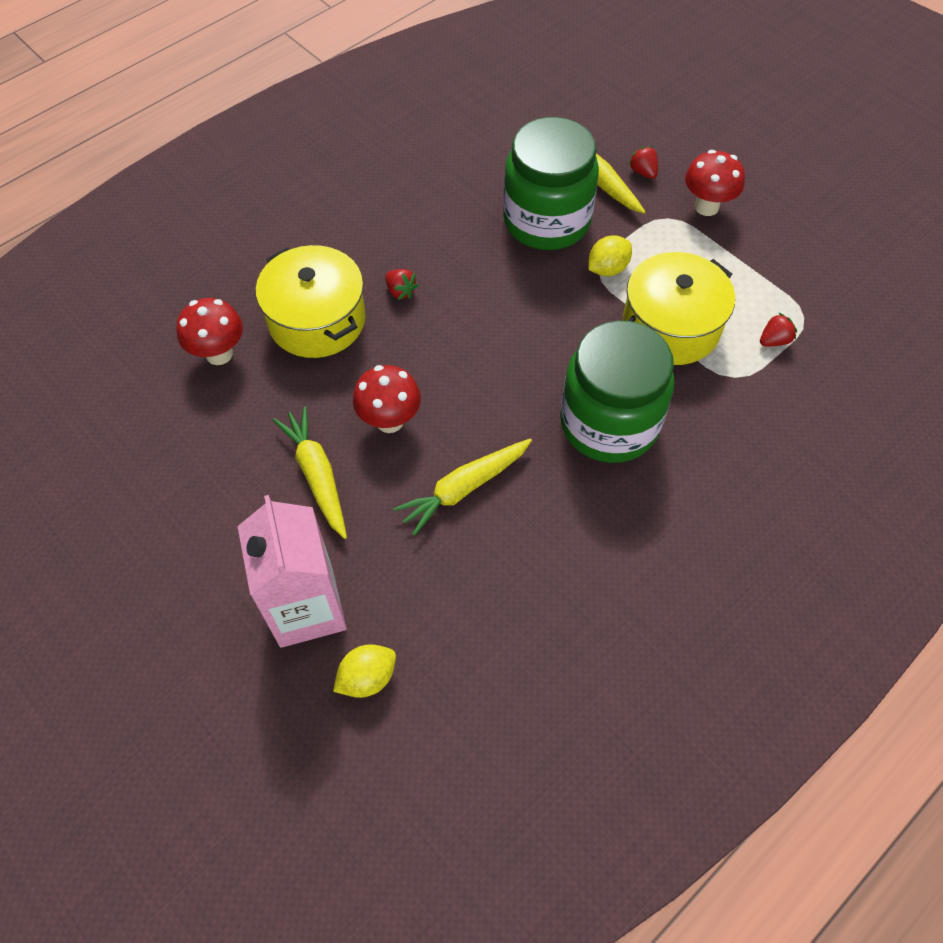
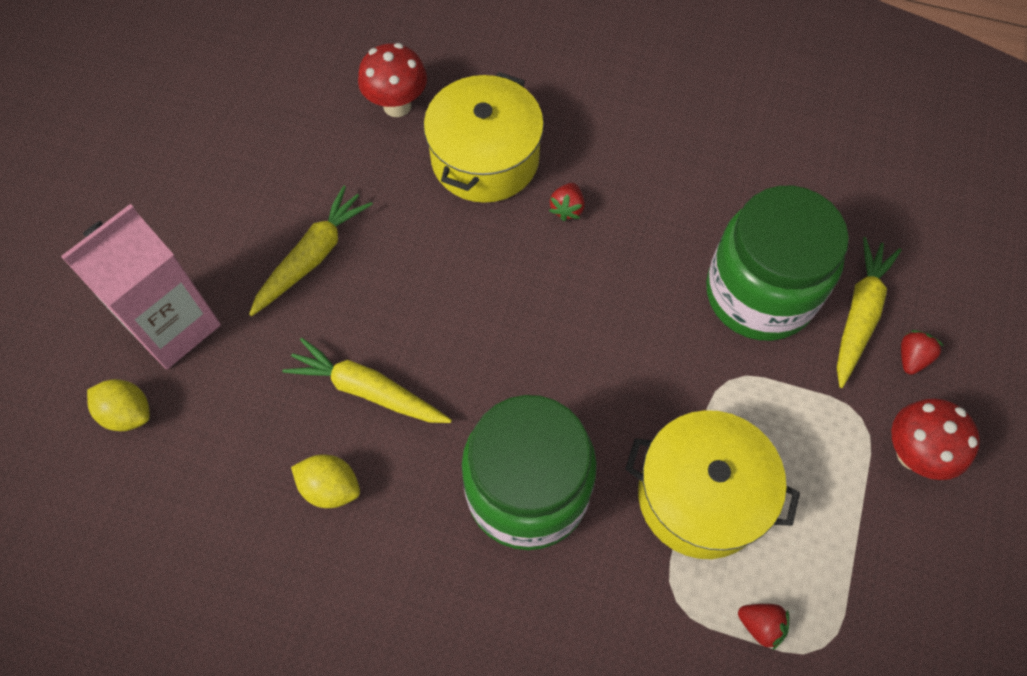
camera: 60 degrees right, 5 degrees up
(390, 421) = (407, 283): red mushroom -> none
(607, 269) = (737, 389): yellow lemon -> yellow lemon (330, 487)

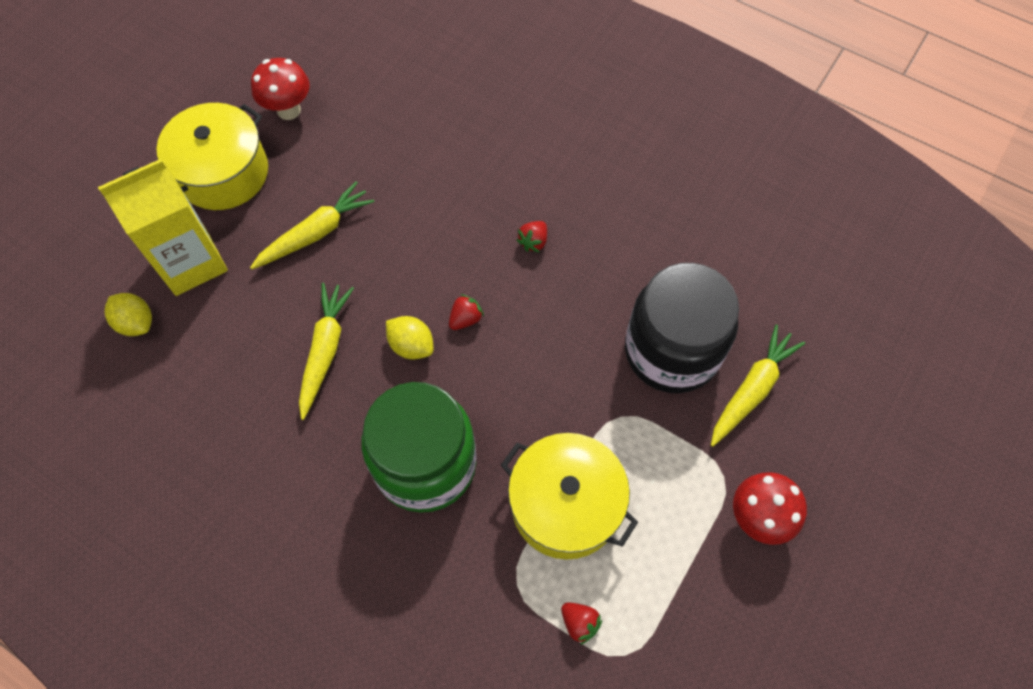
camera: 15 degrees right, 0 degrees up
(173, 326) = (191, 262): pink carton -> yellow carton
(330, 487) = (272, 421): yellow lemon -> yellow lemon (411, 346)
(367, 390) = (325, 351): yellow carrot -> yellow carrot turned 60 degrees clockwise
(397, 105) = (422, 125): red mushroom -> red mushroom (289, 110)
(485, 158) = (479, 184): yellow pot -> yellow pot (223, 173)
(759, 294) = (672, 351): green jar -> black jar
(912, 358) = (785, 437): red strawberry -> red strawberry (465, 319)

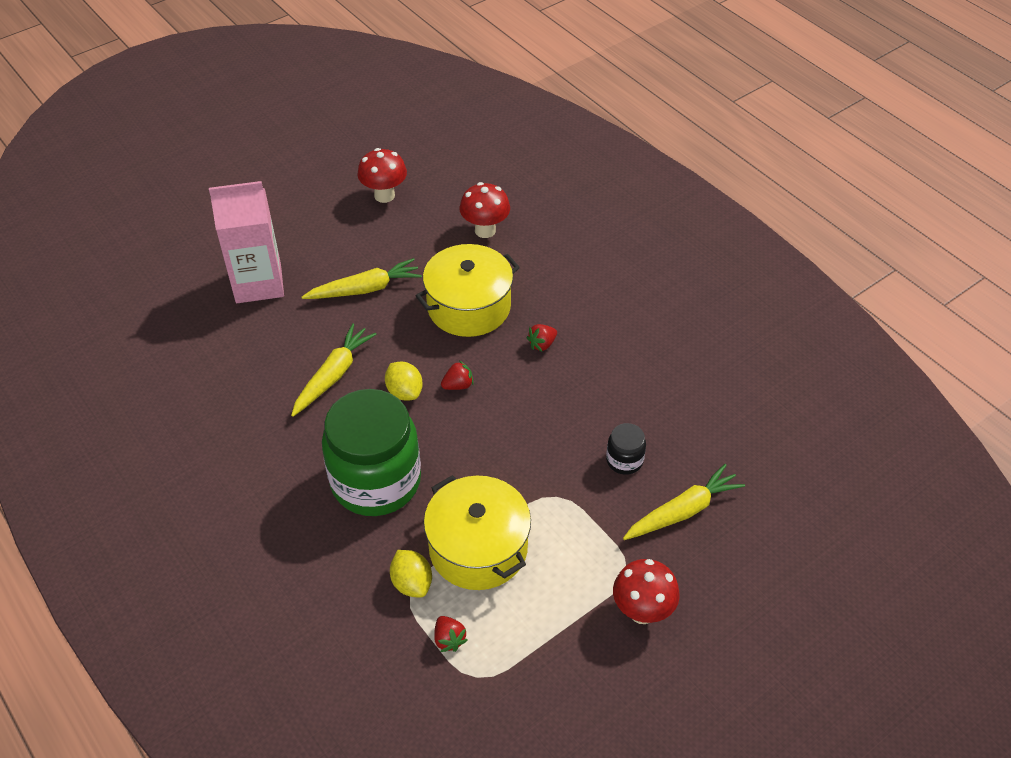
camera: 20 degrees right, 15 degrees down
(136, 323) = (197, 313): yellow lemon -> yellow lemon (412, 583)
(191, 262) = (258, 283): yellow carton -> pink carton
(223, 173) = (312, 227): yellow pot -> yellow pot (469, 306)
(417, 122) = (485, 230): none -> red mushroom
(672, 351) = (624, 460): black jar -> black jar, size x0.42

